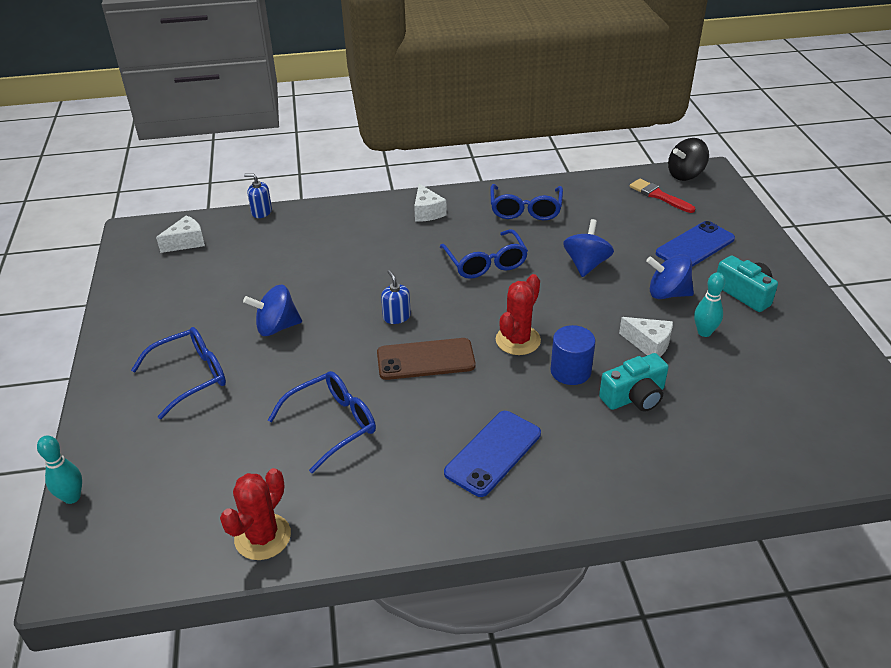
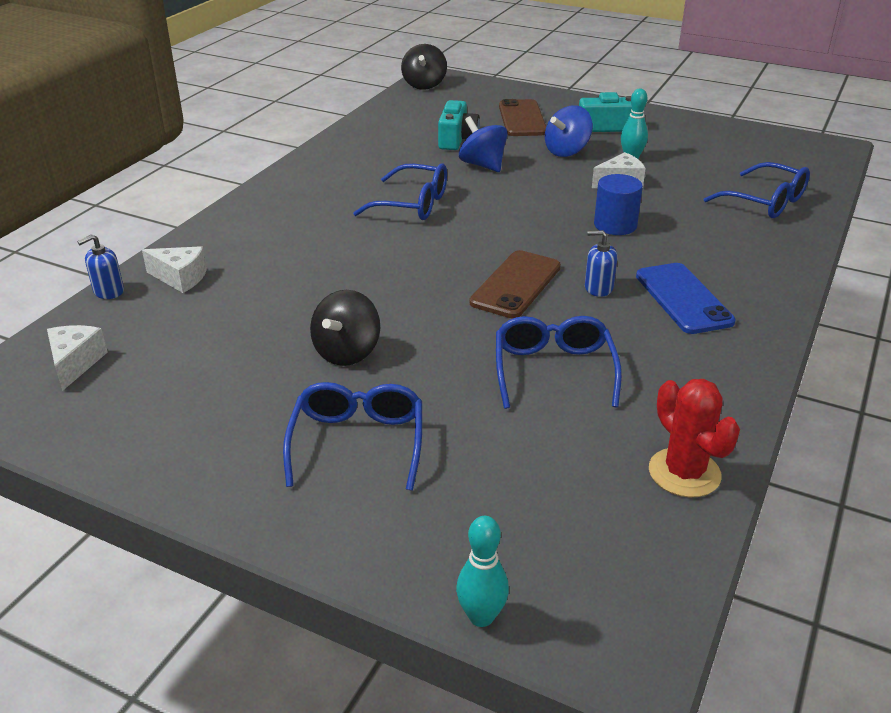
camera: 55 degrees left, 5 degrees down
(277, 327) = (347, 352): blue spinning top -> black spinning top
(396, 317) = (430, 276): blue soap dispenser -> blue soap dispenser (598, 288)
(427, 212) = (284, 201): white cheese -> white cheese (180, 278)
(518, 340) = (545, 232): red cactus -> none
(525, 210) = (362, 158): blue glasses -> blue glasses (765, 202)
(634, 397) = (677, 213): turquoise camera -> turquoise camera (457, 139)
(659, 196) = (435, 104): red brush -> none
(695, 246) = (522, 119): blue phone -> brown phone

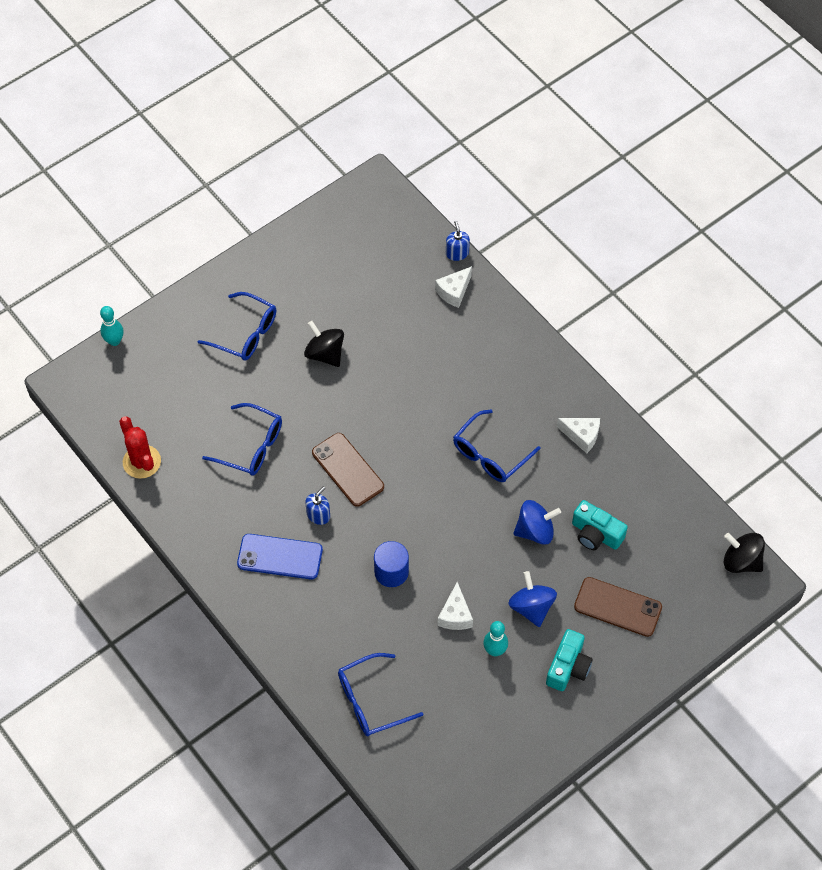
camera: 115 degrees right, 25 degrees up
(75, 363) = (384, 228): white cheese -> white cheese (581, 436)
(684, 473) = (142, 462): red cactus -> red cactus turned 60 degrees clockwise

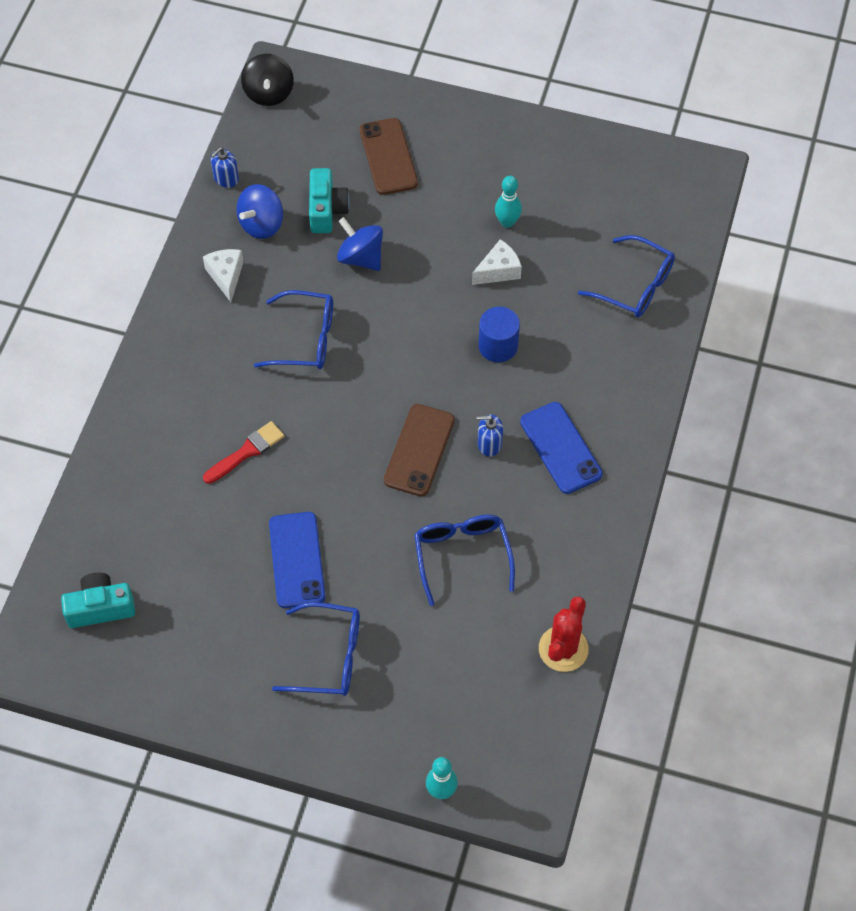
camera: 125 degrees left, 0 degrees up
(246, 334) = (329, 657): blue glasses -> blue glasses turned 105 degrees clockwise
(325, 354) = (297, 560): black spinning top -> blue phone
(426, 370) = (246, 452): none -> red brush
(454, 292) = (126, 485): white cheese -> none
(457, 253) = (71, 513): blue soap dispenser -> blue soap dispenser (226, 178)
(531, 607) = (442, 218): blue spinning top -> blue spinning top (262, 224)
(568, 667) = (476, 162): turquoise camera -> turquoise camera (100, 607)

